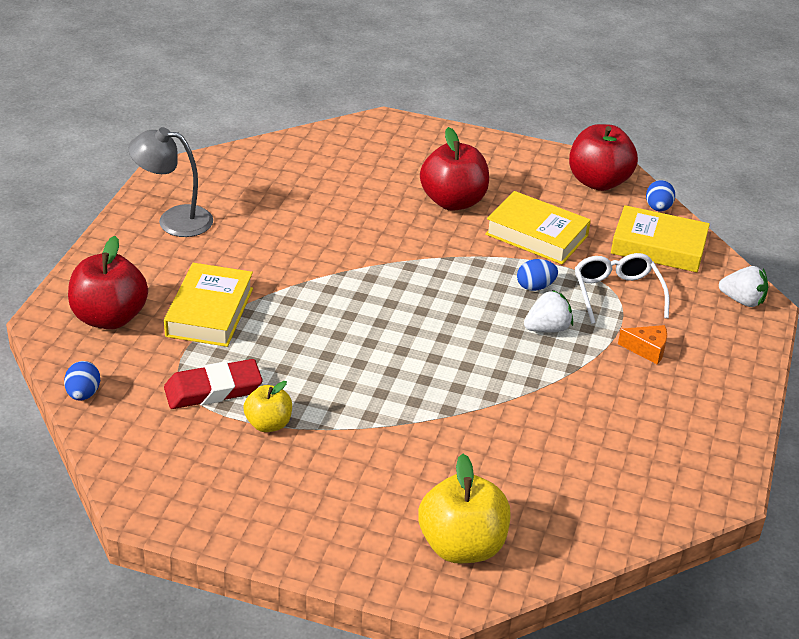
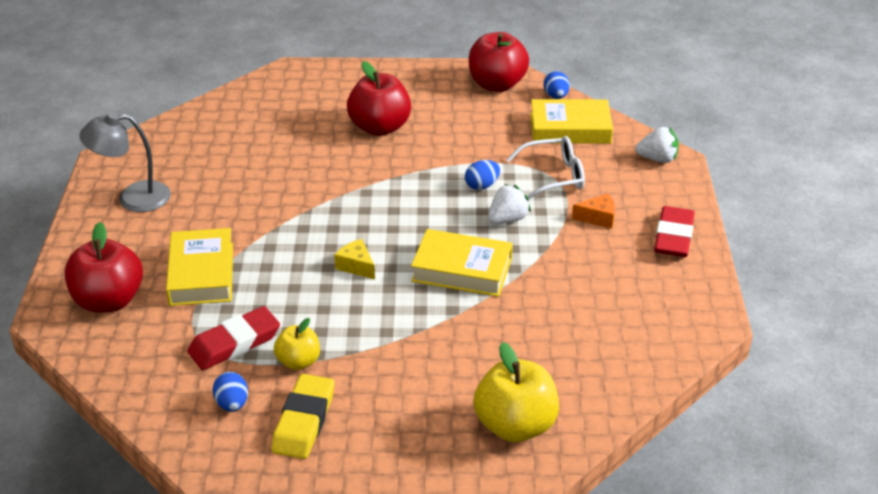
camera: 15 degrees left, 0 degrees up
(83, 394) = (113, 377): blue egg -> blue egg (232, 404)
(249, 485) = (304, 421): none -> yellow eraser
(367, 340) = (356, 266): none -> yellow cheese
(536, 235) = (464, 141): yellow book -> yellow book (462, 270)
(617, 294) = (553, 176): white glasses -> white glasses turned 105 degrees clockwise
(722, 389) = (673, 236): none -> red eraser

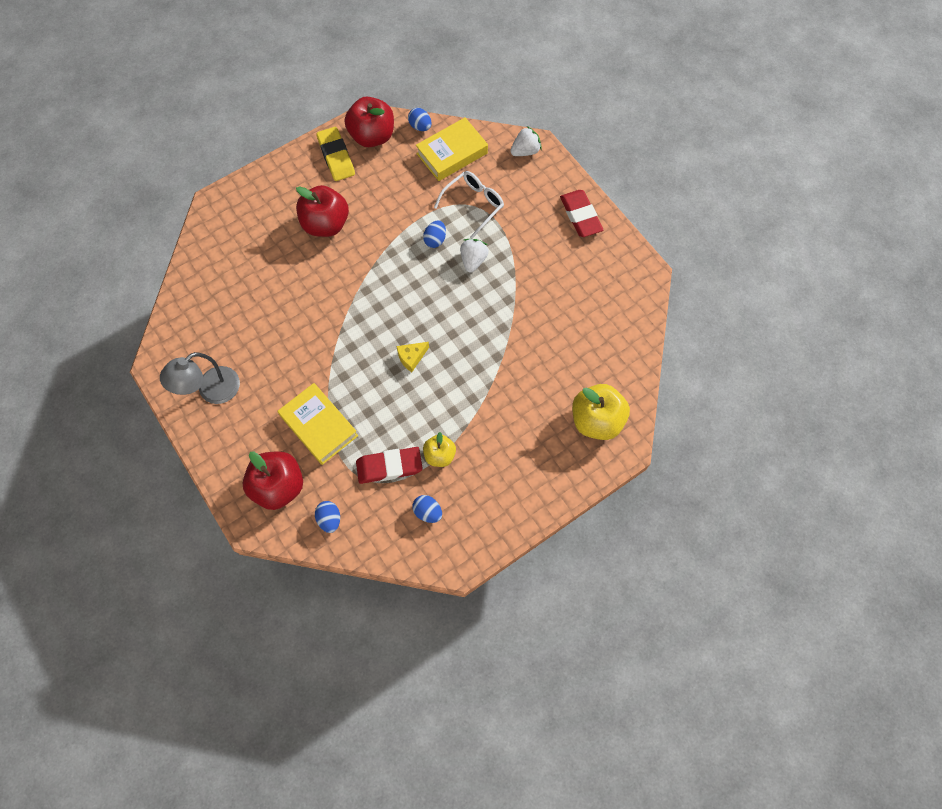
camera: 35 degrees left, 30 degrees up
(126, 354) = (329, 519): none -> blue egg
(234, 343) = (389, 466): red eraser -> red eraser turned 60 degrees clockwise
(304, 421) = (479, 495): yellow eraser -> yellow eraser (336, 156)
(356, 266) = (411, 357): yellow cheese -> yellow cheese turned 45 degrees counterclockwise
(462, 270) = (478, 320): yellow book -> none
(598, 218) = (526, 226): orange cheese -> none

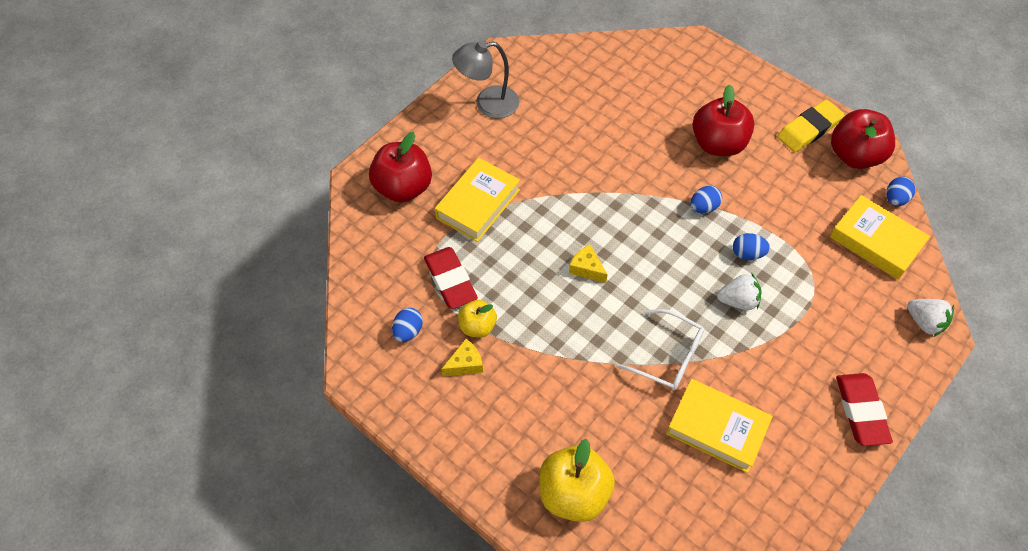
camera: 75 degrees right, 10 degrees down
(211, 391) = (488, 104): grey lamp -> grey lamp turned 45 degrees counterclockwise
(329, 519) = (379, 241): blue egg -> blue egg (703, 207)
(471, 472) = (465, 364): none -> yellow cheese
(473, 205) = (815, 282): white glasses -> white glasses (667, 356)
(570, 309) = (717, 428): none -> yellow book
(580, 216) = (861, 411): red eraser -> red eraser turned 60 degrees counterclockwise

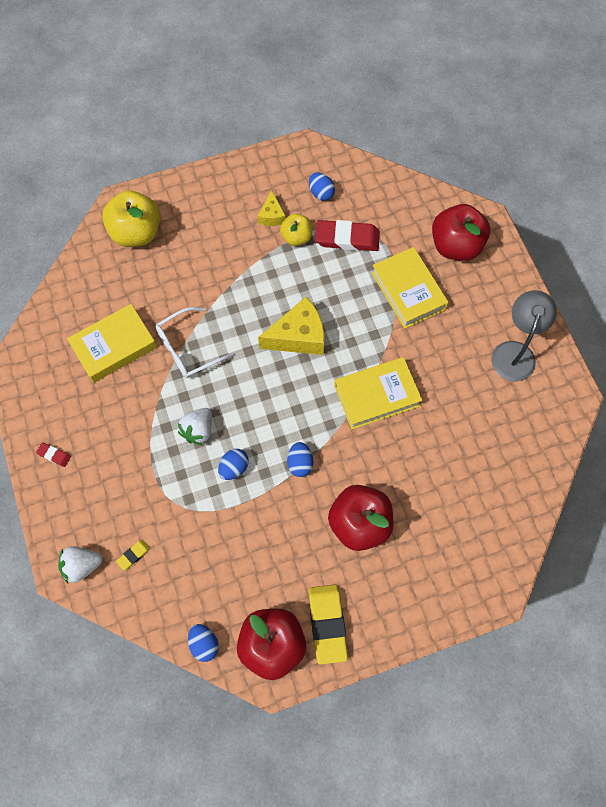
camera: 120 degrees right, 10 degrees up
(586, 268) = (298, 336): yellow cheese -> yellow cheese, size x1.84
(861, 411) = (54, 455): red eraser -> red eraser, size x0.46
(876, 241) = (176, 588): yellow book -> yellow book (377, 396)
(881, 287) = (133, 555): none -> yellow eraser

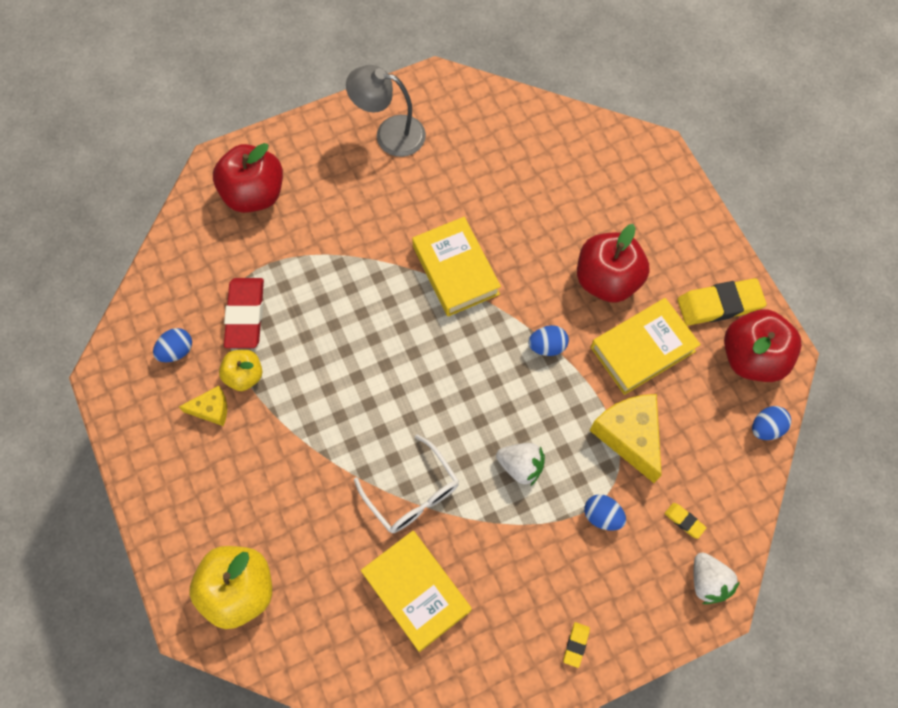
camera: 95 degrees left, 0 degrees up
(54, 455) = (576, 644): red eraser -> yellow eraser
(234, 468) = (562, 419): blue egg -> blue egg (602, 516)
(298, 336) = (386, 361): yellow cheese -> yellow cheese (629, 436)
(408, 291) = (318, 243): yellow book -> yellow book (642, 349)

